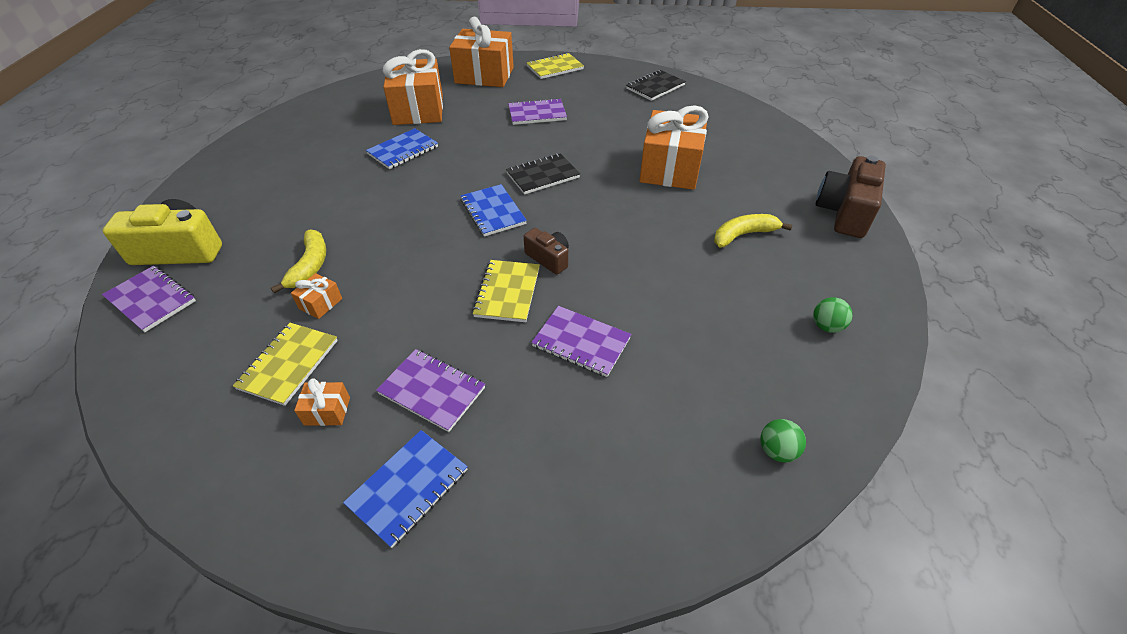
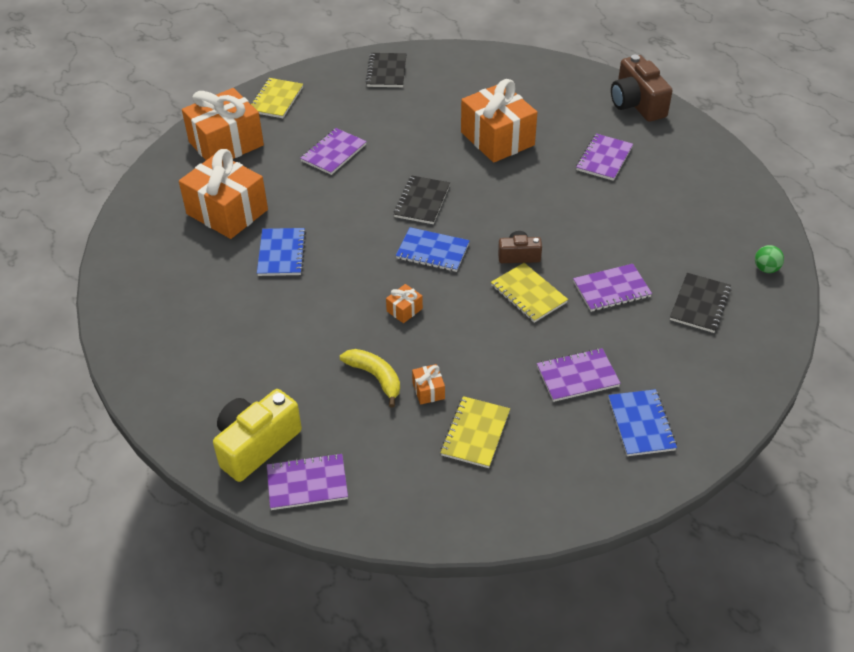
camera: 45 degrees left, 0 degrees up
(289, 364) = (475, 433): yellow notebook -> yellow notebook turned 45 degrees clockwise
(327, 411) = (541, 433): orange gift -> orange gift (404, 310)
(645, 425) = (700, 304): none -> black notebook
(743, 235) = (604, 159): yellow banana -> purple notebook
(826, 326) = (711, 186): green ball -> none

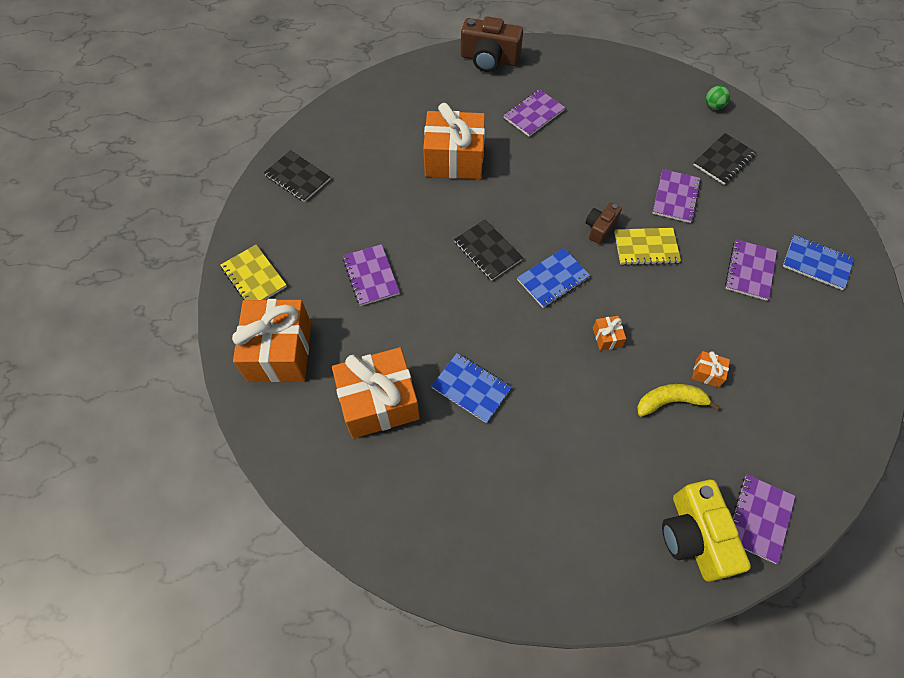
camera: 55 degrees left, 15 degrees up
(475, 433) = (770, 368): yellow notebook -> none
(604, 159) = (534, 114): purple notebook -> purple notebook turned 75 degrees clockwise
(700, 304) = (723, 160): black notebook -> black notebook turned 75 degrees clockwise

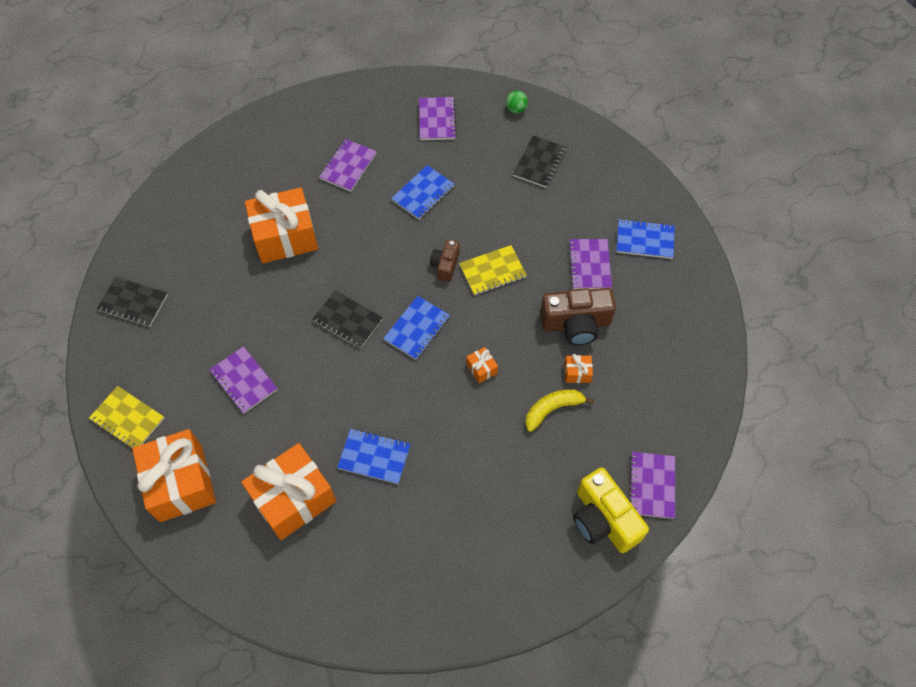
camera: 20 degrees left, 0 degrees up
(489, 59) = (285, 119): brown camera -> brown camera (576, 324)
(598, 157) = (423, 193): none -> blue notebook
(675, 197) = (505, 213): purple notebook -> purple notebook (437, 120)

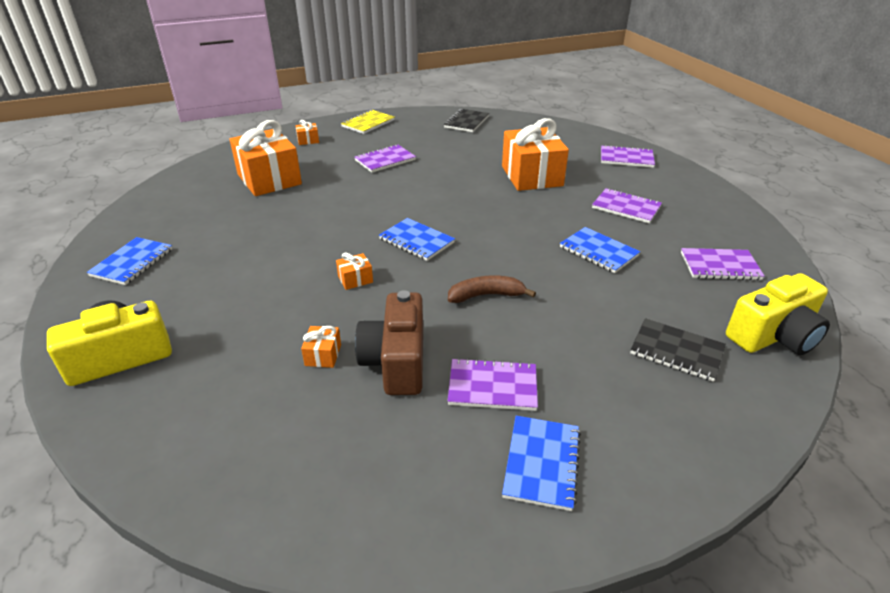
camera: 95 degrees right, 25 degrees down
(181, 483) = (308, 140): orange gift -> orange gift, size x0.41
(347, 320) = (434, 204): black notebook -> none
(374, 457) = (285, 214): blue notebook -> blue notebook (132, 262)
(445, 265) = (497, 262): brown camera -> none
(492, 271) = (486, 295): yellow notebook -> brown banana
(516, 109) = (774, 336): green ball -> yellow camera
(552, 409) = (282, 328): yellow banana -> none
(652, 485) = (129, 409): purple notebook -> purple notebook (626, 158)

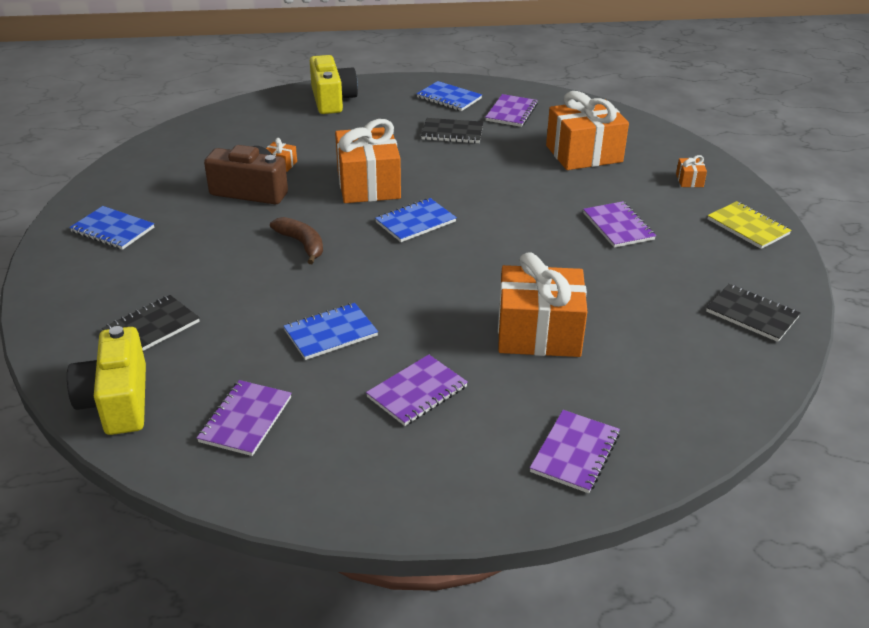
camera: 105 degrees right, 0 degrees up
(228, 248) = (452, 133): none -> black notebook
(355, 279) = (368, 184): orange gift -> orange gift, size x2.46
(486, 295) = (302, 244): brown banana -> brown banana turned 45 degrees counterclockwise
(492, 386) = (193, 225): purple notebook -> purple notebook (511, 112)

